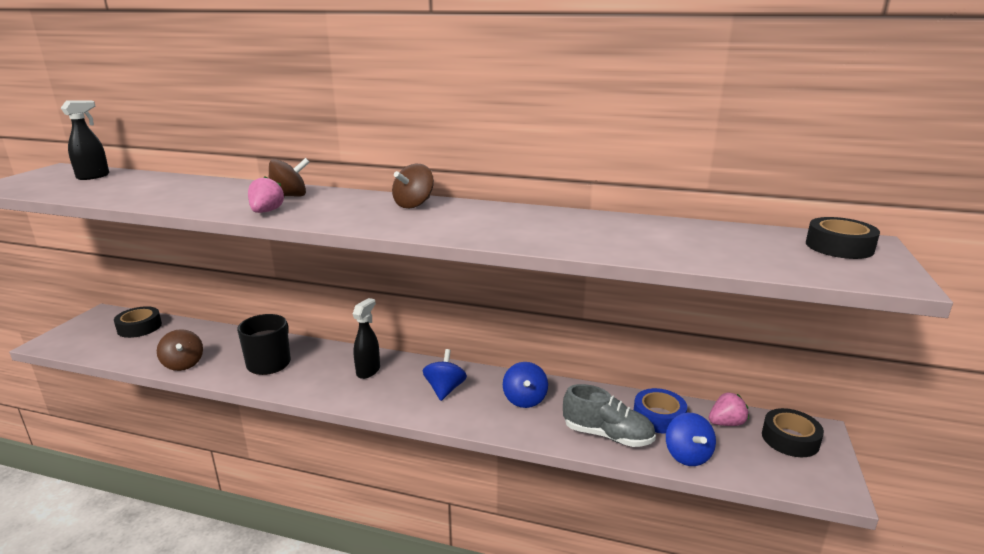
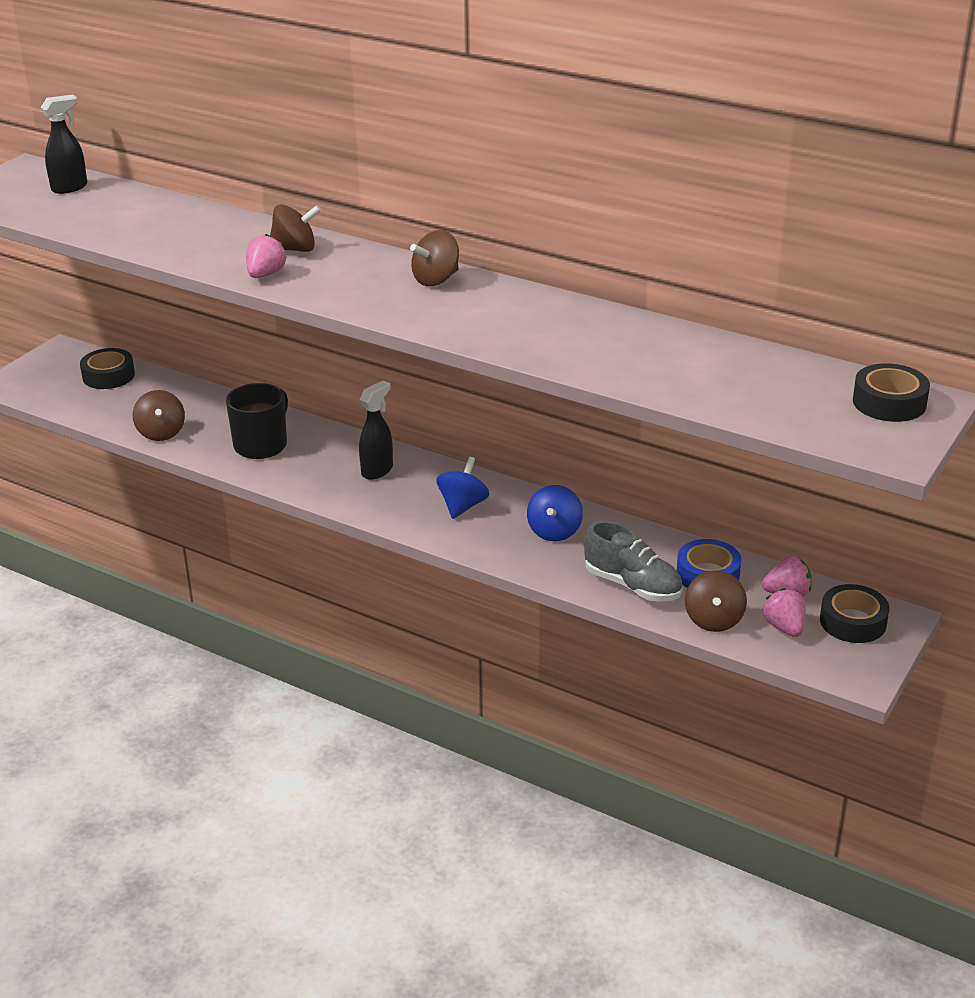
camera: 15 degrees right, 10 degrees up
(687, 455) = (713, 620): blue spinning top -> brown spinning top
(744, 453) = (784, 627): none -> pink strawberry

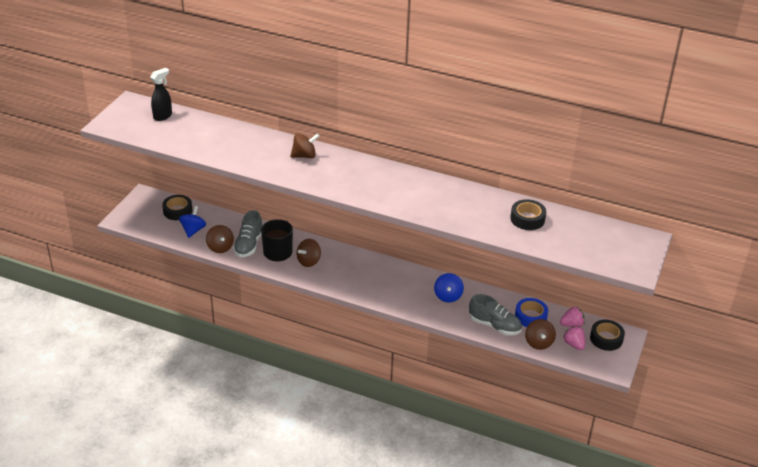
camera: 10 degrees left, 5 degrees up
(213, 431) = (248, 245): none -> grey shoe
(265, 274) = (294, 174): pink strawberry -> none
(377, 470) = (345, 264): black spray bottle -> none
(436, 280) = (386, 173): brown spinning top -> brown spinning top (309, 261)
(462, 506) = (396, 284): blue spinning top -> blue spinning top (193, 230)
(889, 402) = (629, 241): black tape -> black tape (527, 219)

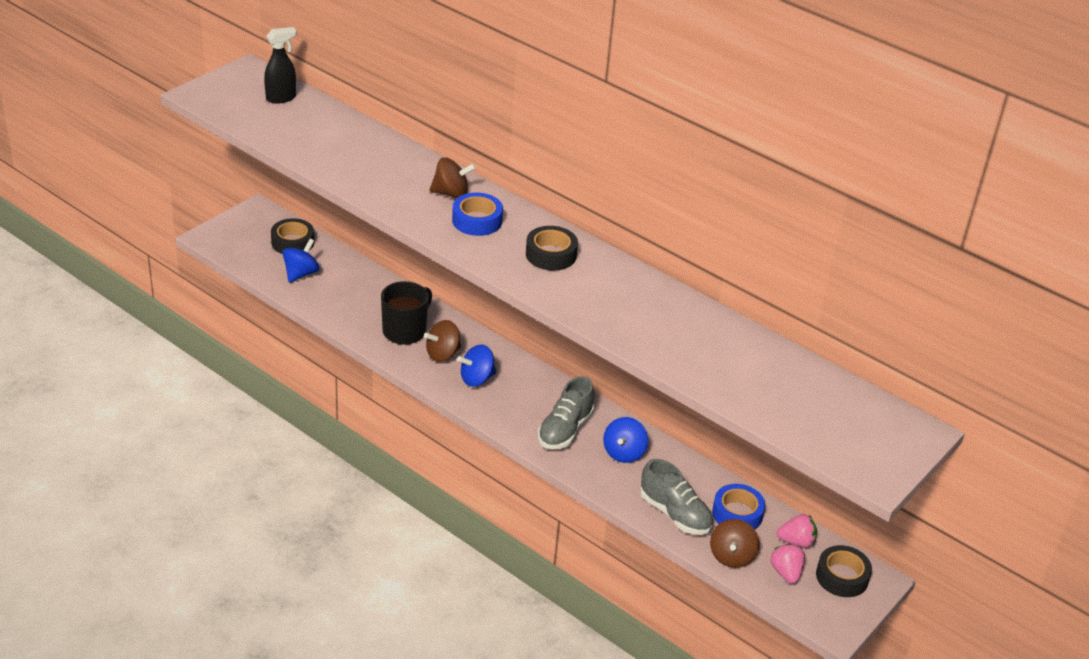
camera: 15 degrees right, 0 degrees up
(220, 247) = (327, 306): brown spinning top -> none
(248, 245) = (368, 311): grey shoe -> grey shoe (565, 430)
(329, 169) = (477, 221): none -> blue tape
(337, 272) = (477, 379): none -> blue spinning top
(527, 219) = (740, 358): black tape -> black tape (551, 254)

